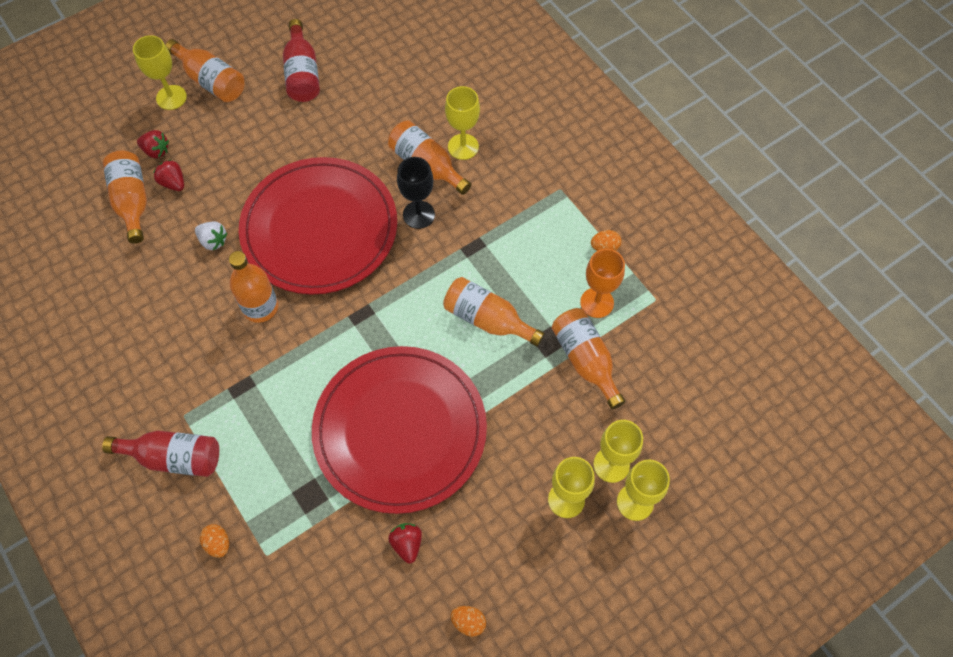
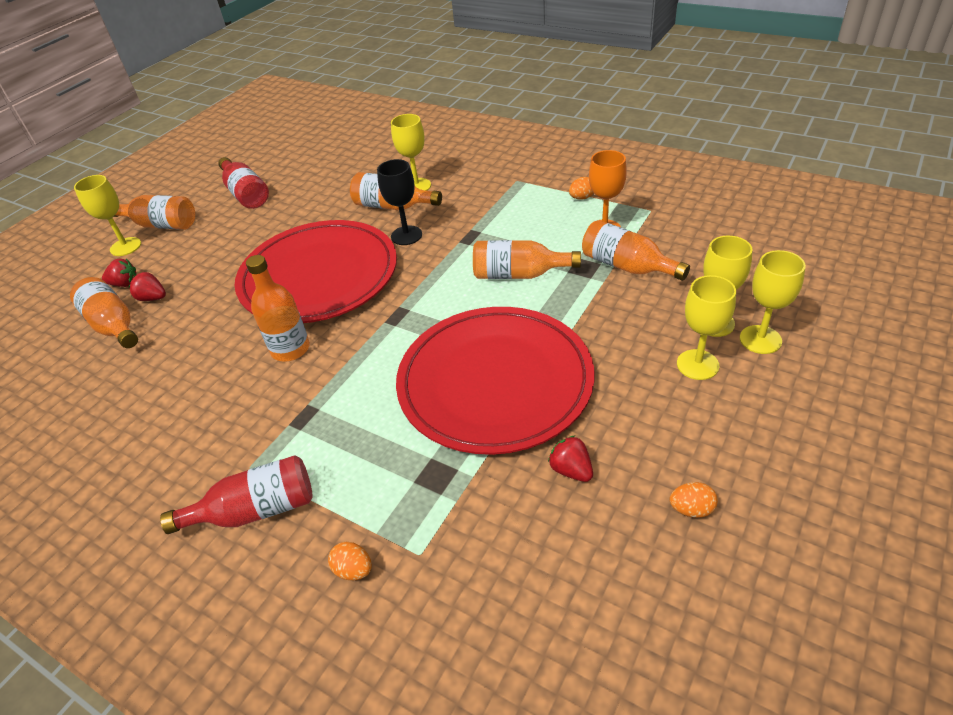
camera: 20 degrees left, 20 degrees down
(213, 241) = (215, 322): white strawberry -> none

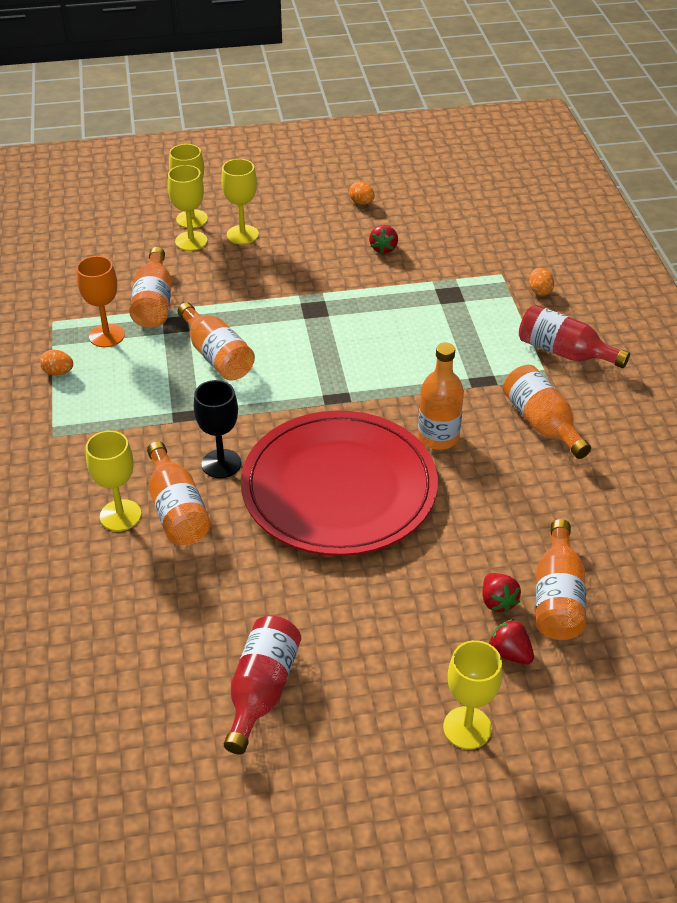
camera: 135 degrees left, 0 degrees up
(161, 225) = (399, 732): orange bottle -> orange bottle (542, 423)
(495, 382) = (349, 309): red plate -> none

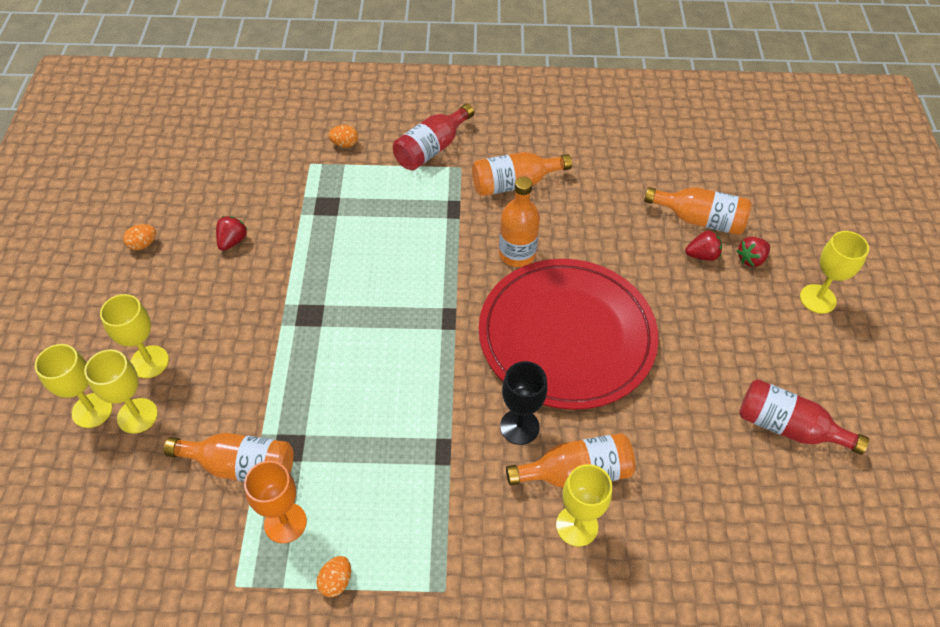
camera: 80 degrees left, 10 degrees up
(217, 356) = (356, 412): orange bottle -> none
(383, 248) = (232, 241): red strawberry -> red strawberry turned 90 degrees counterclockwise

